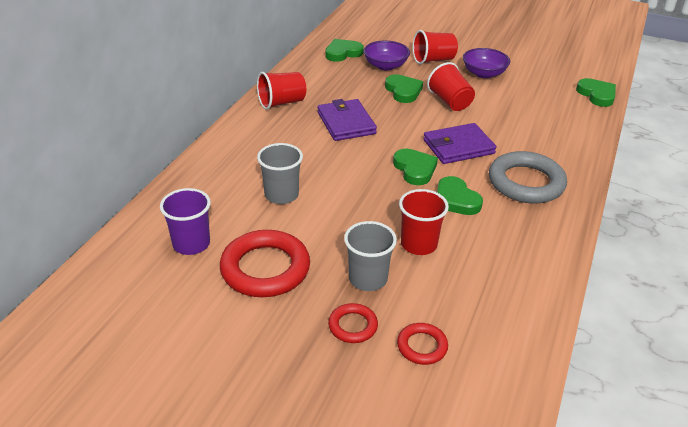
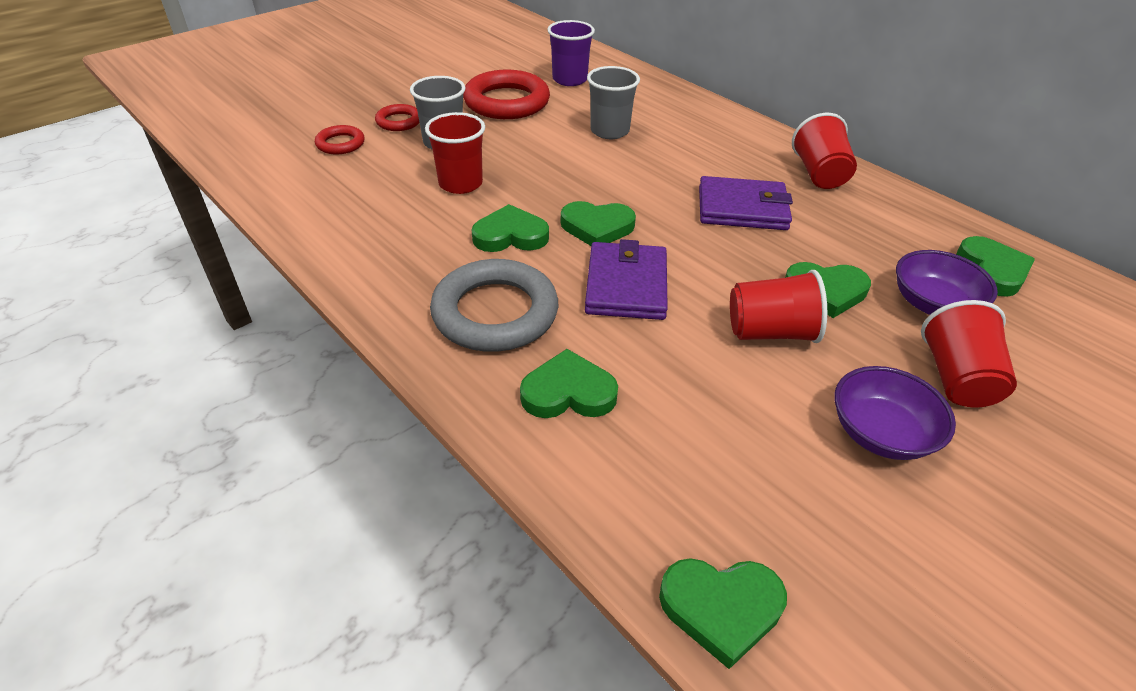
camera: 115 degrees right, 5 degrees up
(549, 145) = (568, 392): none -> green heart

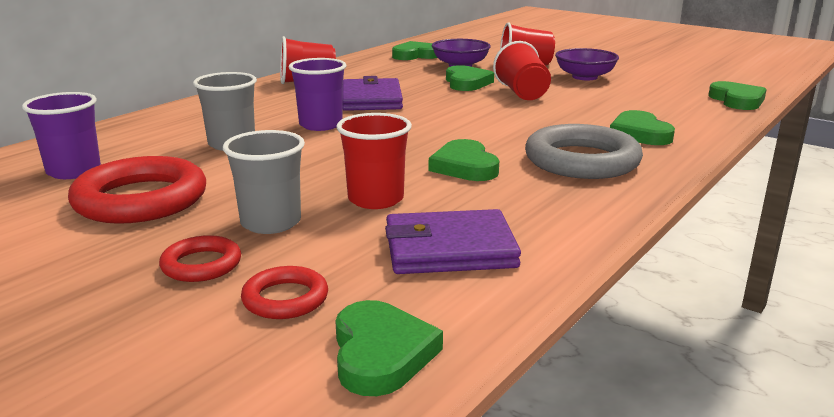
camera: 100 degrees left, 20 degrees down
(597, 227) = (429, 138): green heart -> green heart (381, 354)
(626, 285) = (505, 126): purple wallet -> purple wallet (450, 249)
(653, 172) = (320, 125): none -> purple cup

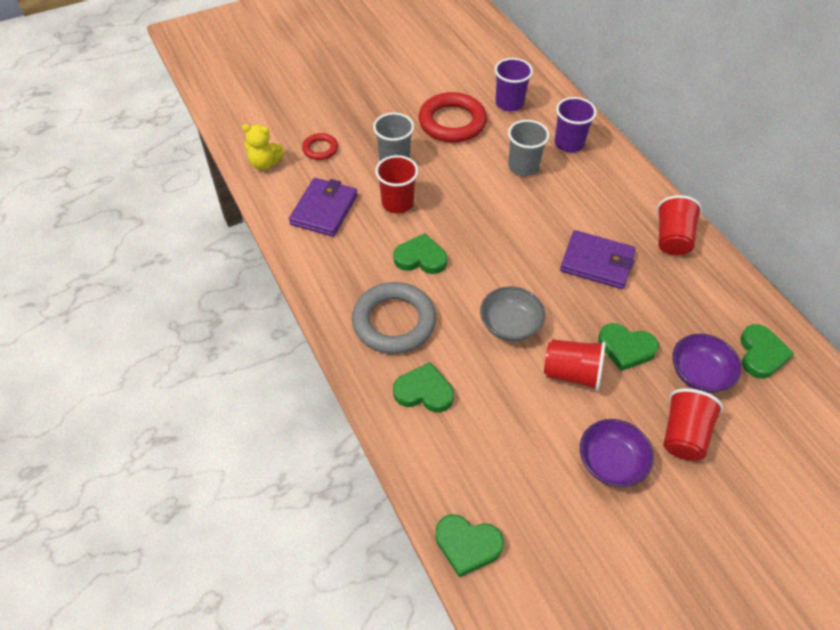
camera: 115 degrees right, 30 degrees up
(201, 265) = (366, 132): red ring -> none
(320, 125) = (542, 216): purple cup -> purple cup (569, 143)
(381, 354) = (265, 163): green heart -> yellow teddy bear
(502, 117) = (510, 325): none -> grey bowl

